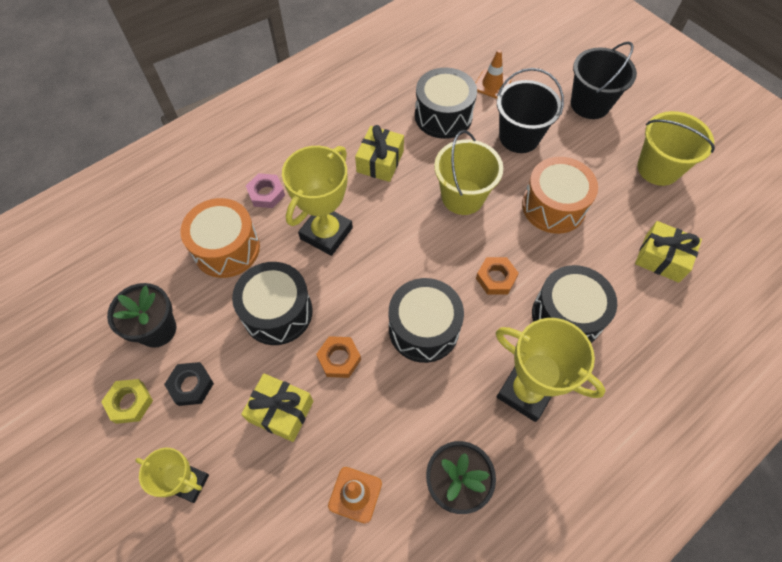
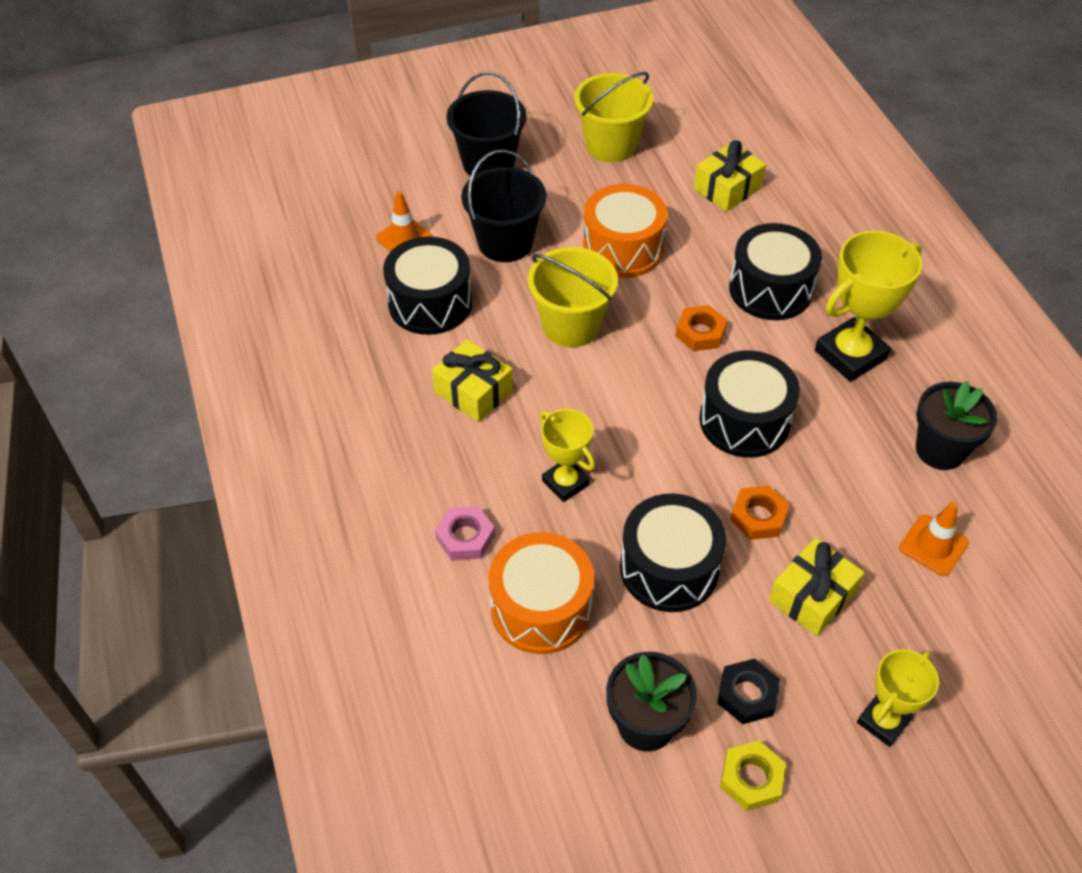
camera: 70 degrees left, 10 degrees down
(326, 233) = (565, 482): yellow trophy -> yellow trophy, size x0.61

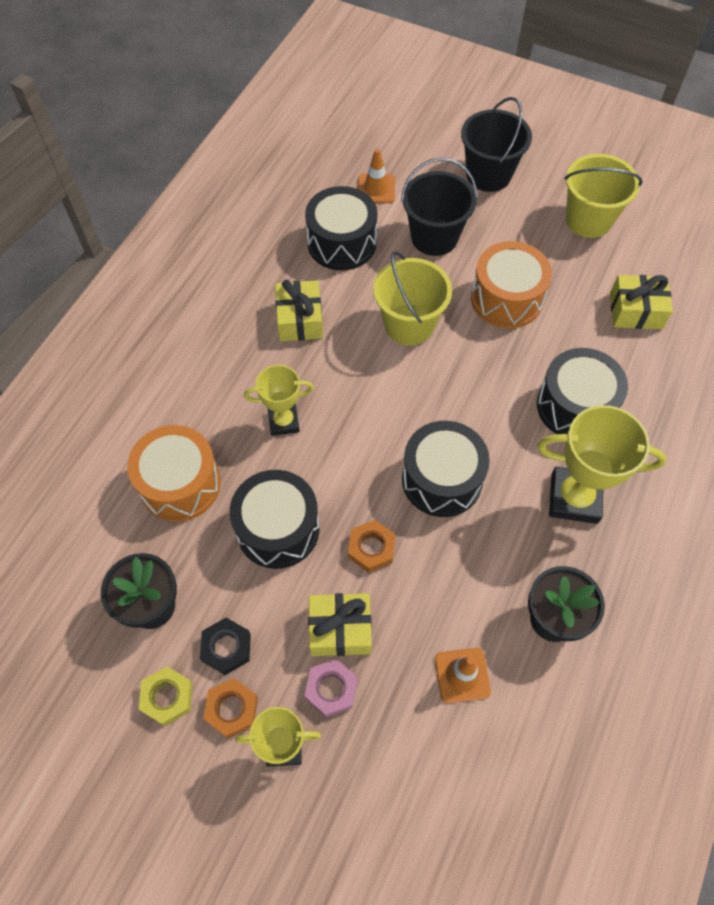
camera: 45 degrees right, 10 degrees up
(465, 537) = (190, 405): pink nut -> pink nut (331, 689)
(565, 482) = (284, 422): yellow trophy -> yellow trophy turned 75 degrees clockwise
(700, 332) = (487, 397): orange nut -> orange nut (232, 709)

